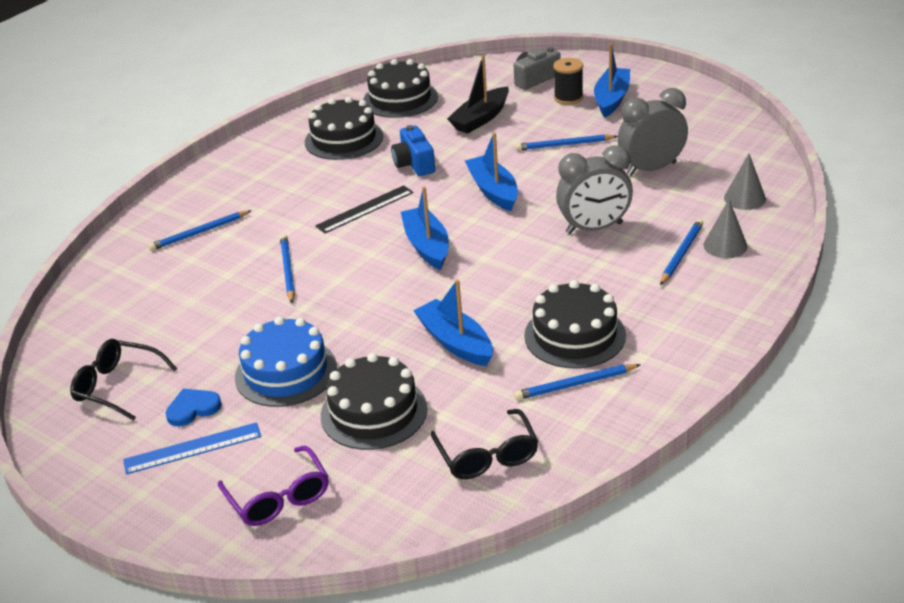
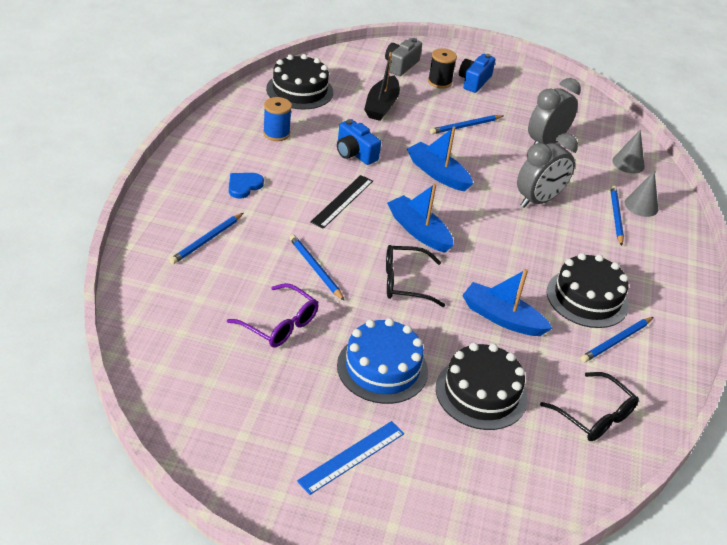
camera: 30 degrees left, 5 degrees up
(117, 386) = (238, 408): black glasses -> black glasses (404, 282)
(193, 409) = (325, 418): blue heart -> blue heart (244, 186)
(279, 498) = (459, 489): purple glasses -> purple glasses (280, 324)
(344, 139) = (276, 133): black cake -> blue spool
(611, 99) = (474, 81): blue boat -> blue camera

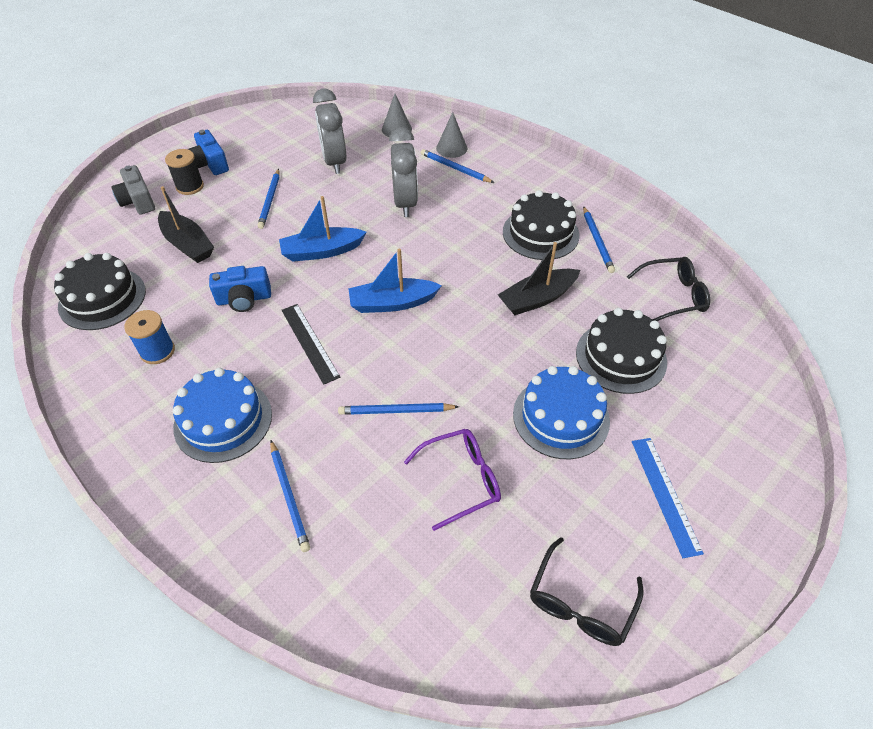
camera: 55 degrees left, 10 degrees up
(244, 186) = (223, 420): blue heart -> blue cake
(404, 282) = (456, 347): black glasses -> black glasses (580, 603)
(502, 318) = (537, 299): blue boat -> black boat

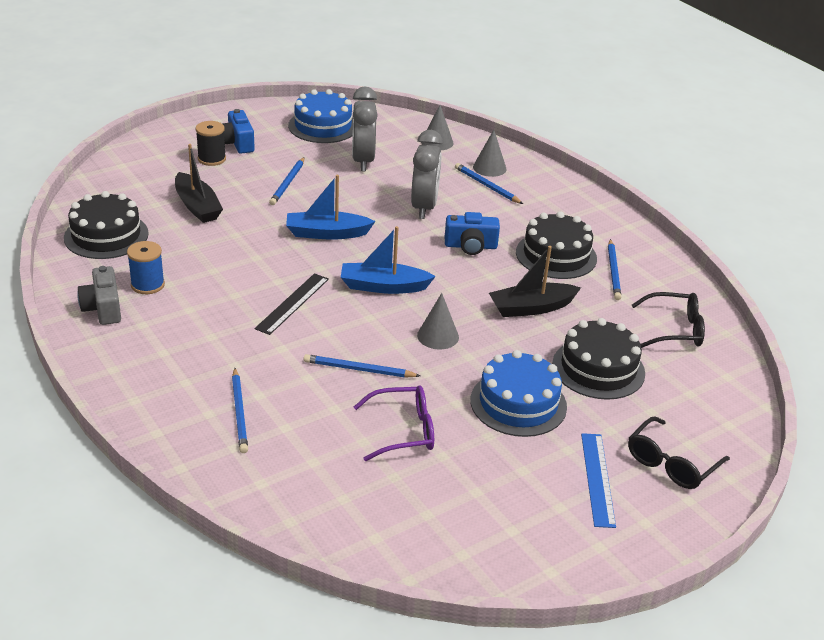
camera: 10 degrees right, 15 degrees down
(138, 201) = (158, 163): grey camera -> grey camera (103, 308)
(223, 420) = (194, 347): blue cake -> blue cake (323, 126)
(244, 299) = (239, 259): blue camera -> blue camera (470, 246)
(309, 342) = (292, 303): black ruler -> black ruler turned 45 degrees clockwise
(460, 351) = (438, 336): none -> grey cone
(580, 603) = (483, 538): black glasses -> black glasses (671, 463)

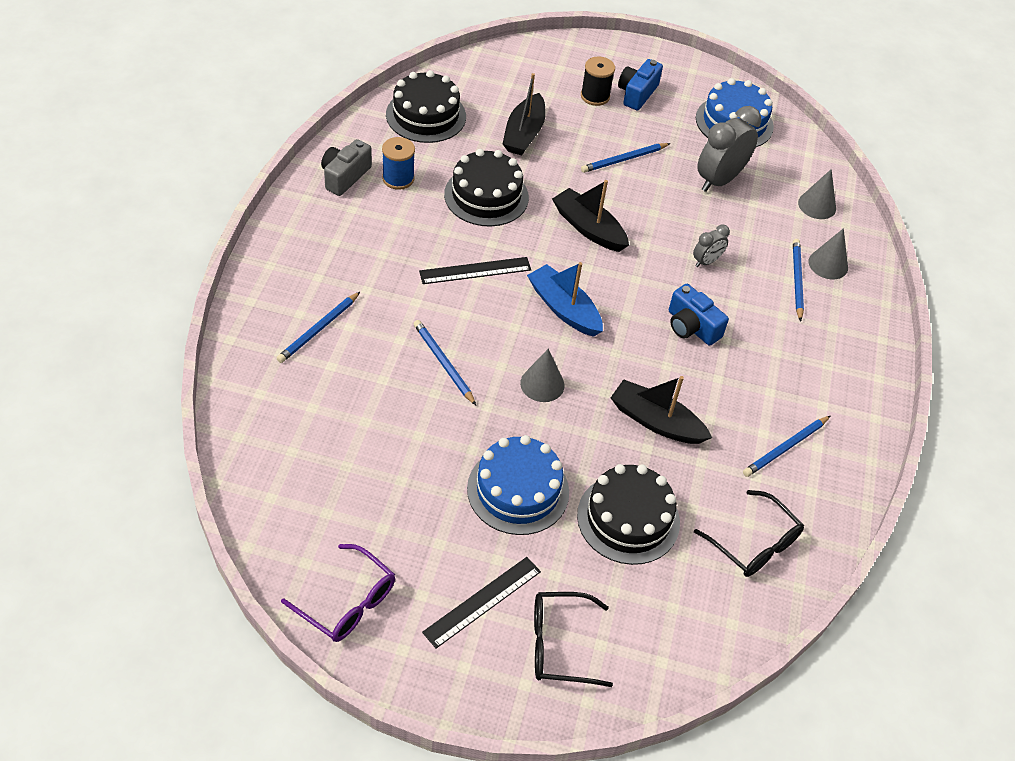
camera: 45 degrees right, 15 degrees up
(327, 233) = (588, 228): blue boat -> black boat
(404, 431) = (403, 438): purple glasses -> purple glasses (348, 603)
(424, 207) = (706, 261): grey clock -> grey clock, size x0.51
(556, 255) = (756, 392): black cake -> black cake (486, 196)
(597, 479) = (482, 601): blue ruler -> black ruler

